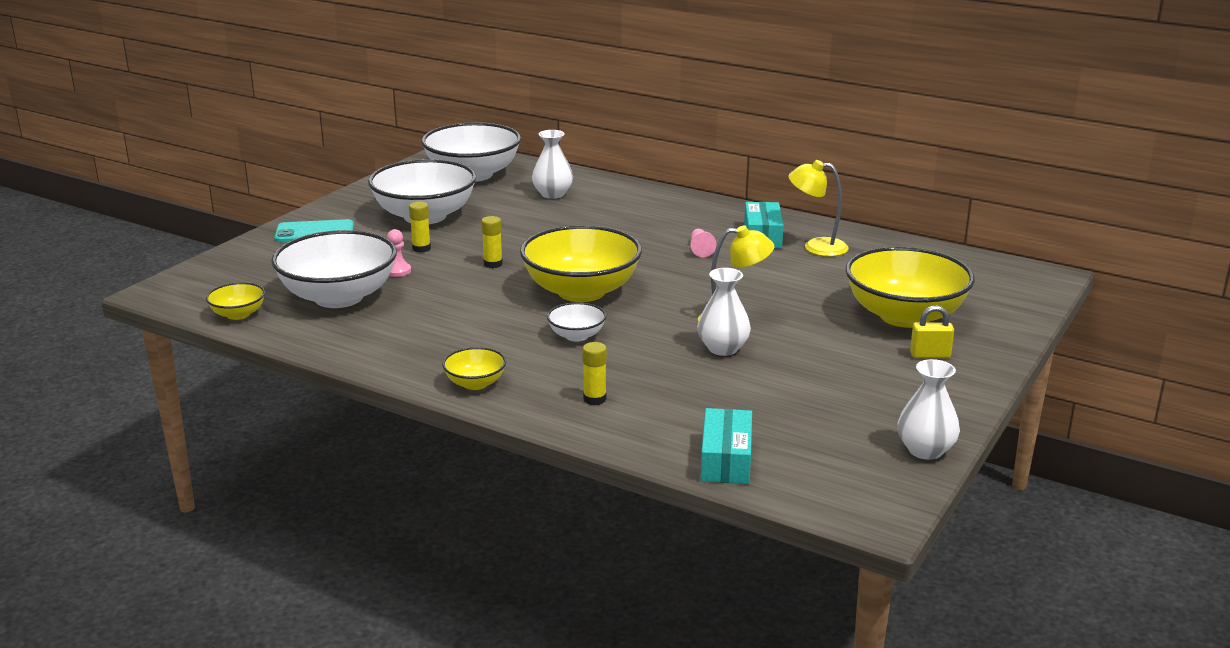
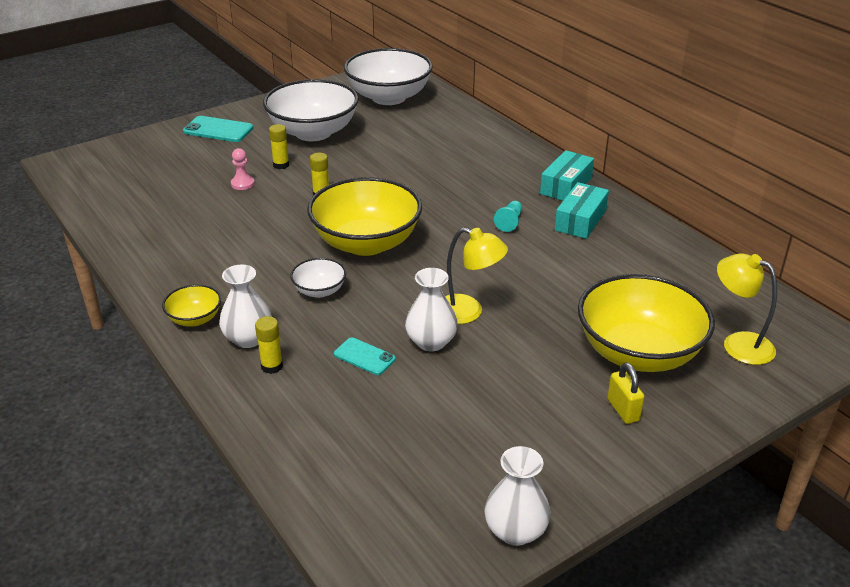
camera: 25 degrees right, 10 degrees up
(238, 314) = (92, 198): yellow bowl -> none
(339, 297) = (176, 199): white bowl -> none
(552, 194) = (435, 131): white vase -> white vase (248, 338)
(674, 372) = (364, 356): none -> turquoise phone
(700, 250) = (509, 222): pink pawn -> turquoise pawn
(726, 460) = (320, 475): turquoise box -> turquoise box (566, 186)
(816, 247) = (621, 245): yellow lamp -> yellow lamp (738, 344)
(930, 355) = (623, 410): yellow padlock -> yellow padlock turned 45 degrees clockwise

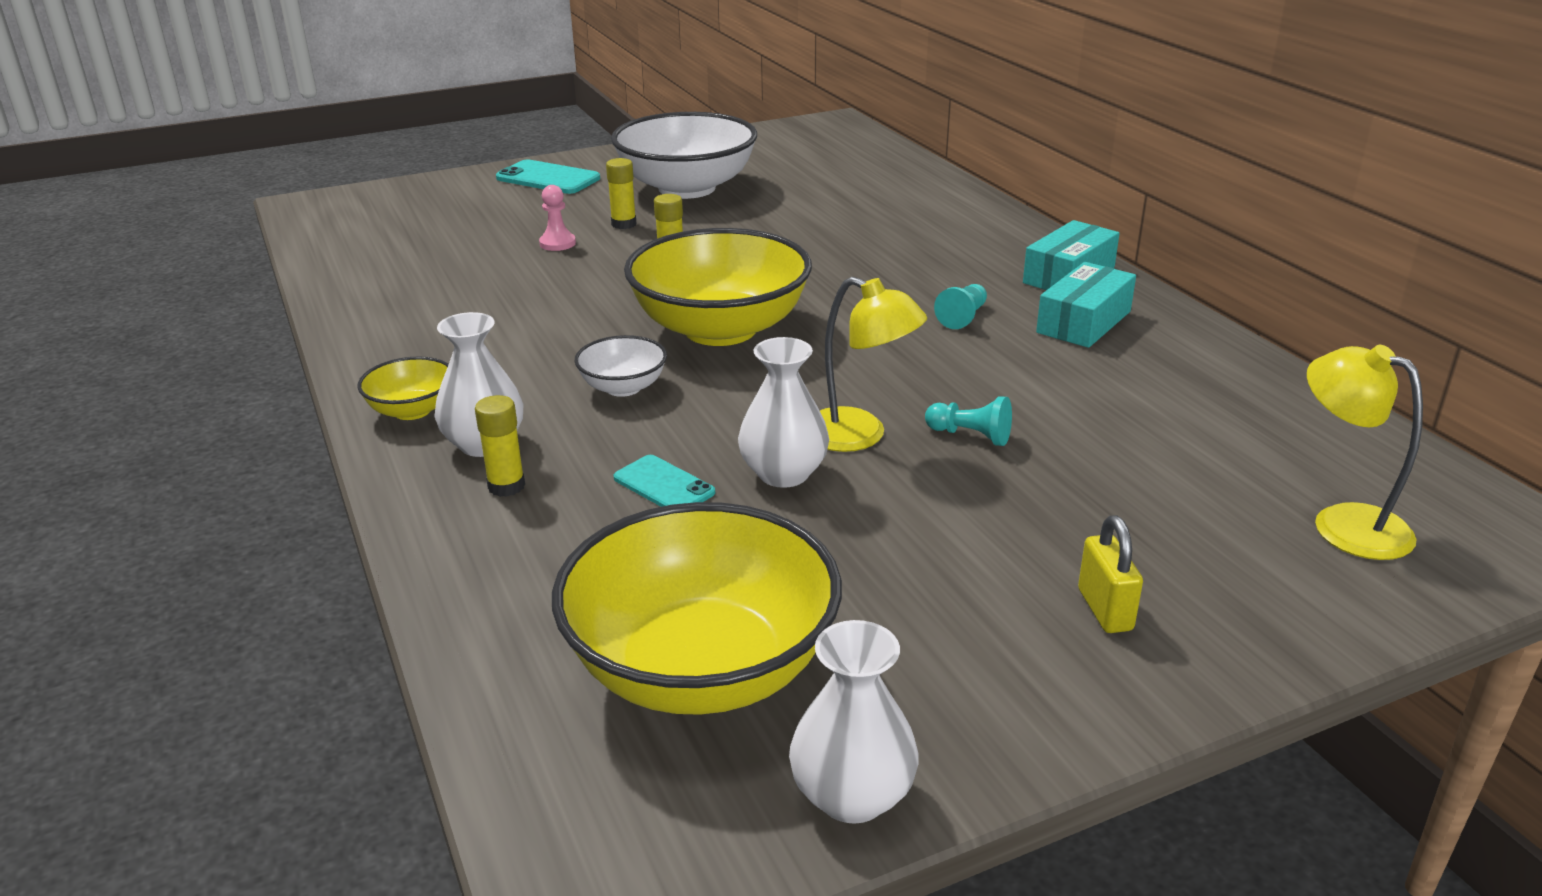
camera: 10 degrees right, 5 degrees down
(389, 97) = (815, 153): white bowl -> none
(531, 306) = (970, 436): none -> turquoise pawn
(638, 353) = (1150, 521): yellow bowl -> yellow bowl (701, 669)

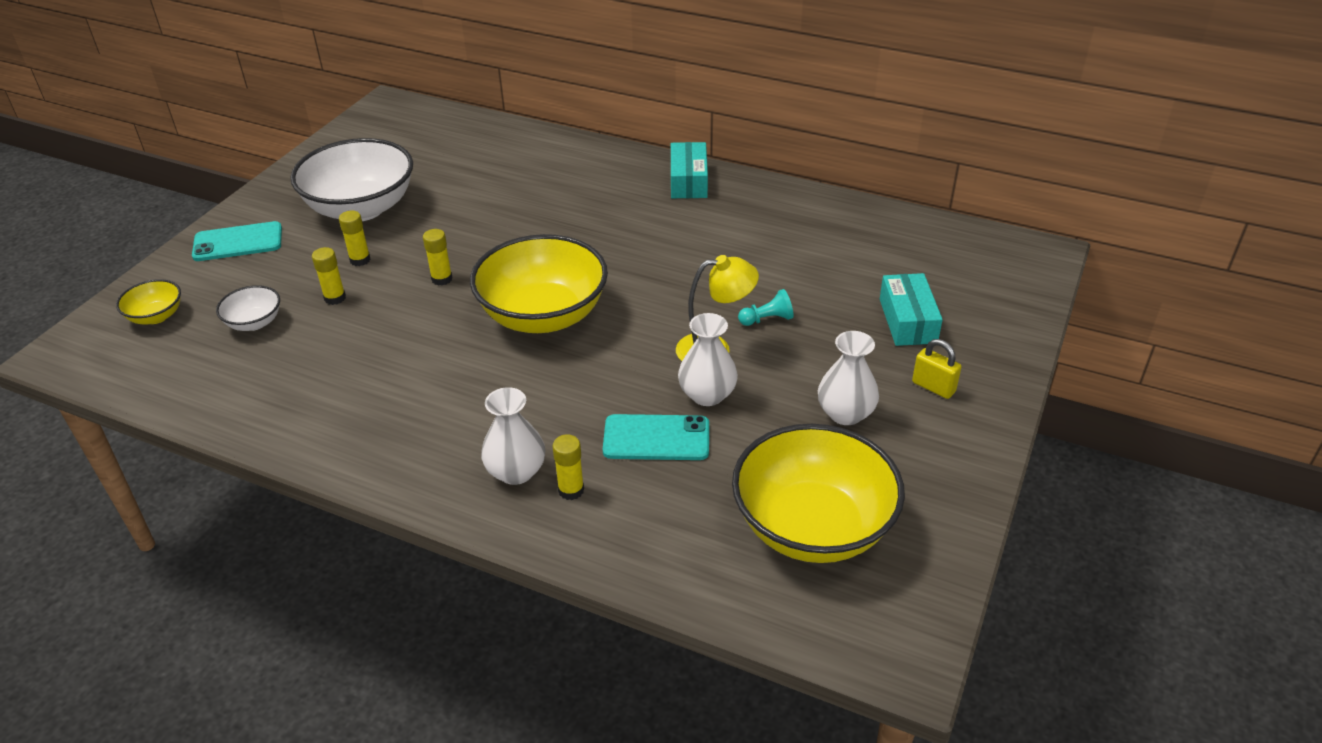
camera: 40 degrees left, 10 degrees up
(412, 410) = (433, 475): yellow bowl -> yellow bowl (156, 316)
(557, 243) = (335, 298): pink pawn -> yellow glue stick
(623, 387) = (543, 387): white bowl -> white bowl (254, 323)
(664, 485) = (656, 438): turquoise phone -> turquoise phone, size x1.57
(852, 796) = (946, 542): white vase -> white vase (845, 413)
(963, 317) = (669, 239): turquoise pawn -> none
(1083, 322) = (734, 213): turquoise box -> turquoise box (907, 321)
(1343, 523) = (970, 284): yellow lamp -> none

